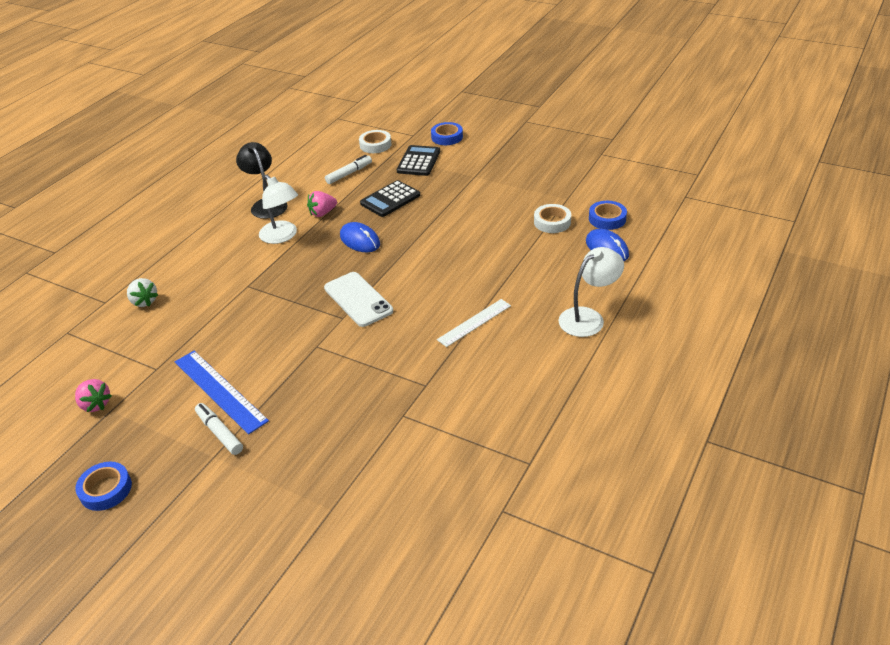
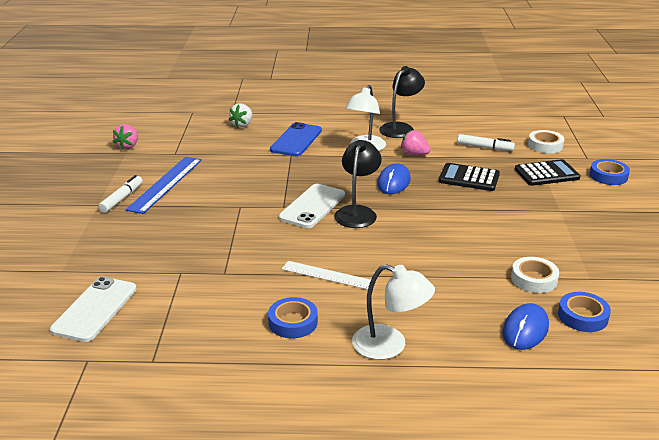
camera: 60 degrees right, 10 degrees down
(106, 489) = (52, 177): blue tape -> blue tape (293, 322)
(221, 274) = (296, 140): none -> blue phone
(391, 276) = (357, 212): none -> black lamp
(423, 491) = (95, 309): none -> white phone

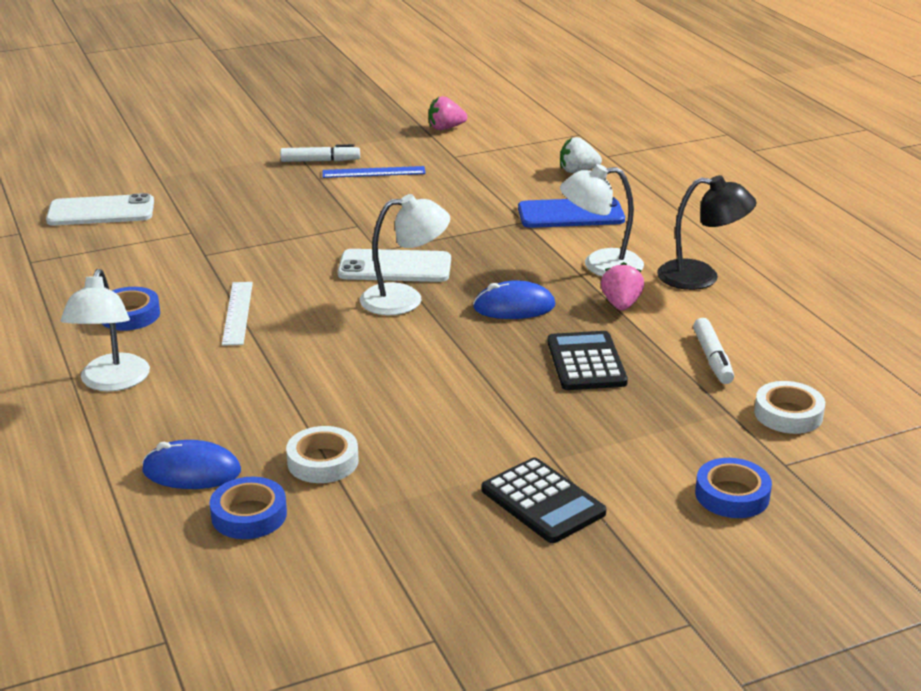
camera: 65 degrees right, 0 degrees up
(165, 184) = (373, 172): blue ruler -> blue ruler, size x0.66
(357, 212) = (404, 299): black lamp -> white lamp
(547, 174) = (674, 430): black calculator -> black calculator (542, 501)

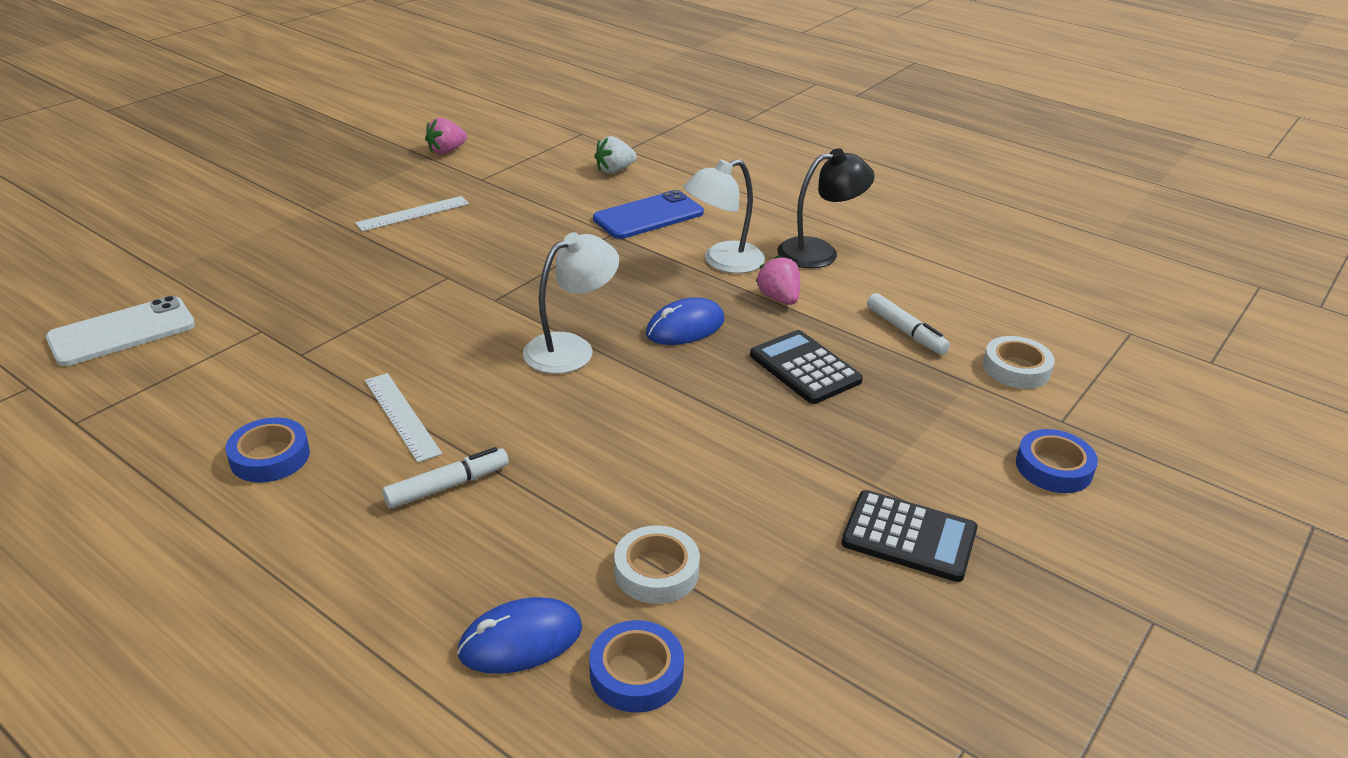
camera: 30 degrees left, 5 degrees up
(112, 382) = (320, 554): white lamp -> none
(320, 161) = (343, 213): white marker -> white marker (447, 486)
(373, 172) = (413, 213): blue ruler -> white ruler
(395, 267) = (528, 314): white phone -> none

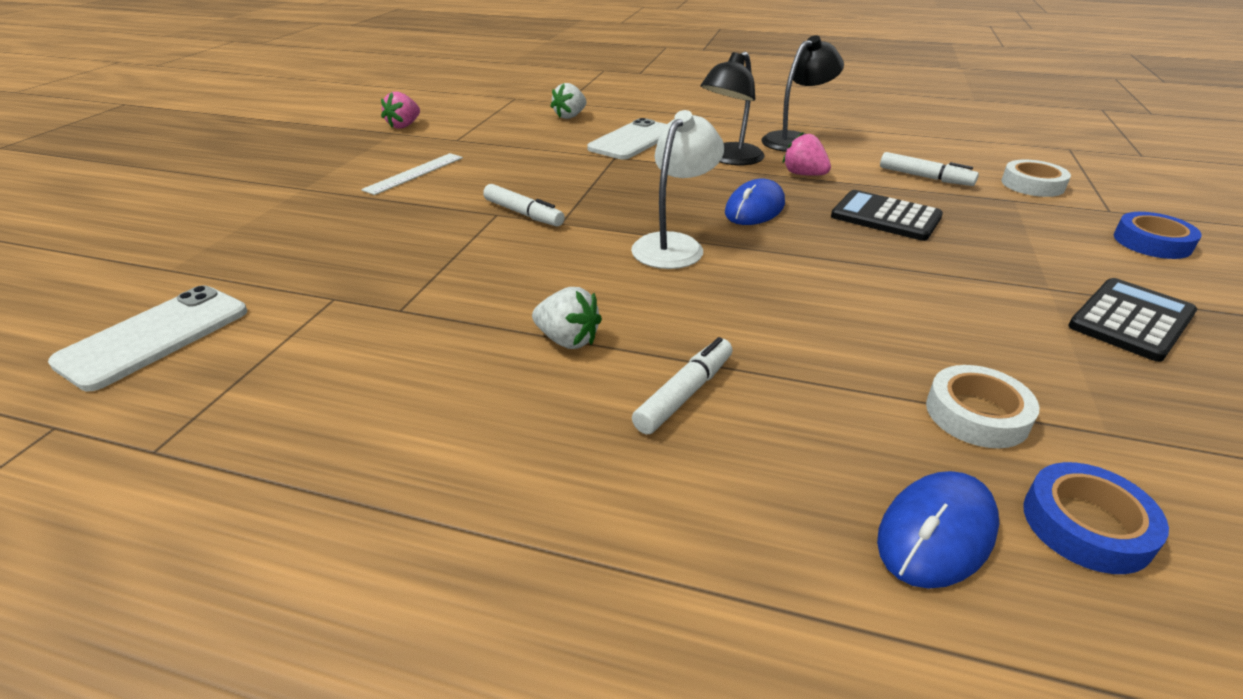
camera: 20 degrees left, 0 degrees up
(270, 457) = (452, 420): blue tape -> none
(401, 416) = (567, 340): white ruler -> white strawberry
(470, 282) = (523, 214): none -> white marker
(648, 216) = (633, 140): blue phone -> white phone
(723, 262) = (730, 159): white lamp -> black lamp
(909, 537) = (1131, 320): black calculator -> black calculator turned 45 degrees counterclockwise

